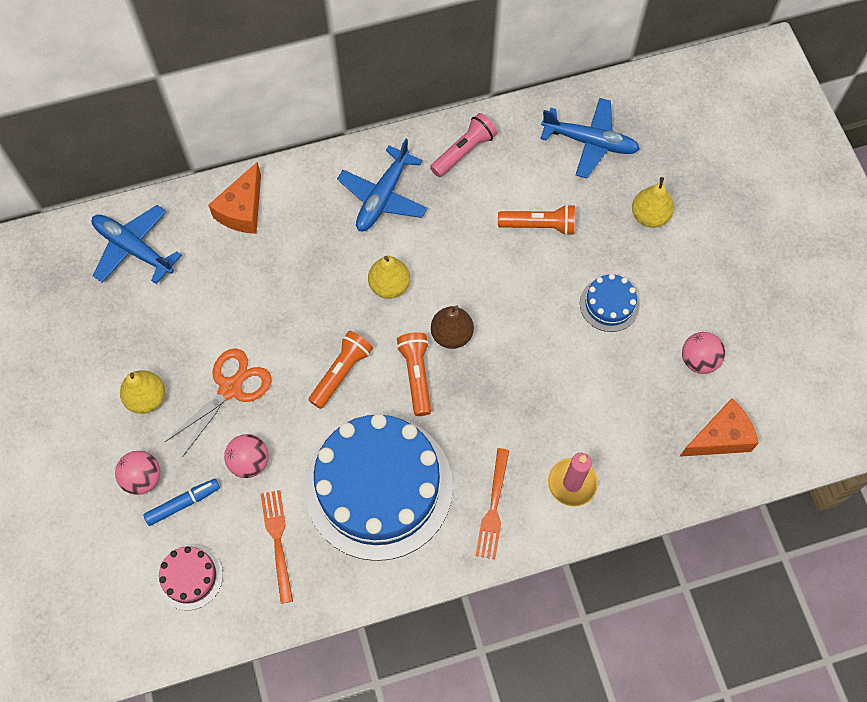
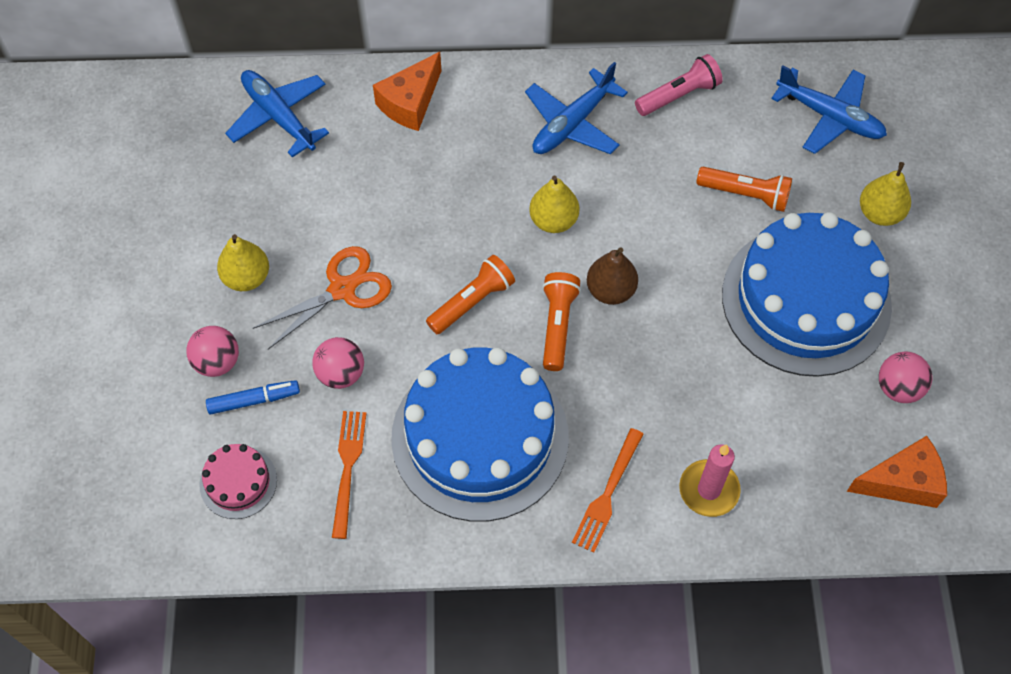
camera: 15 degrees right, 5 degrees down
(609, 304) = (806, 300): blue cake -> blue cake, size x2.33

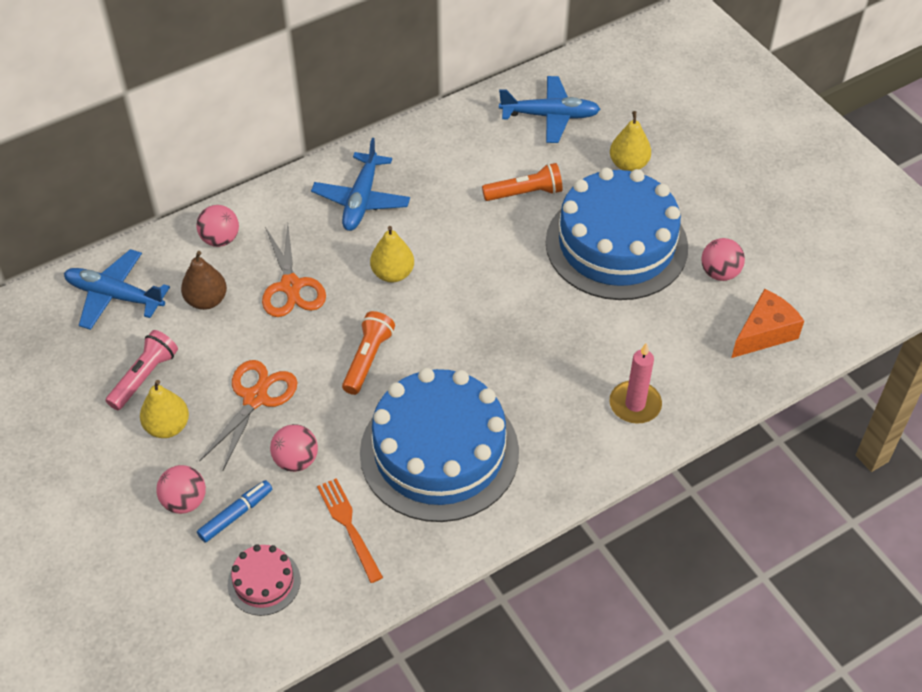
camera: 30 degrees left, 10 degrees down
(410, 103) = (220, 239): orange cheese -> pink ball
(446, 186) = (291, 286): none -> orange scissors
(557, 325) = (446, 345): orange flashlight -> none
(607, 494) = (563, 444): orange fork -> none
(610, 290) = (469, 302): brown pear -> brown pear (206, 300)
(679, 95) = (430, 147): pink flashlight -> pink flashlight (144, 377)

